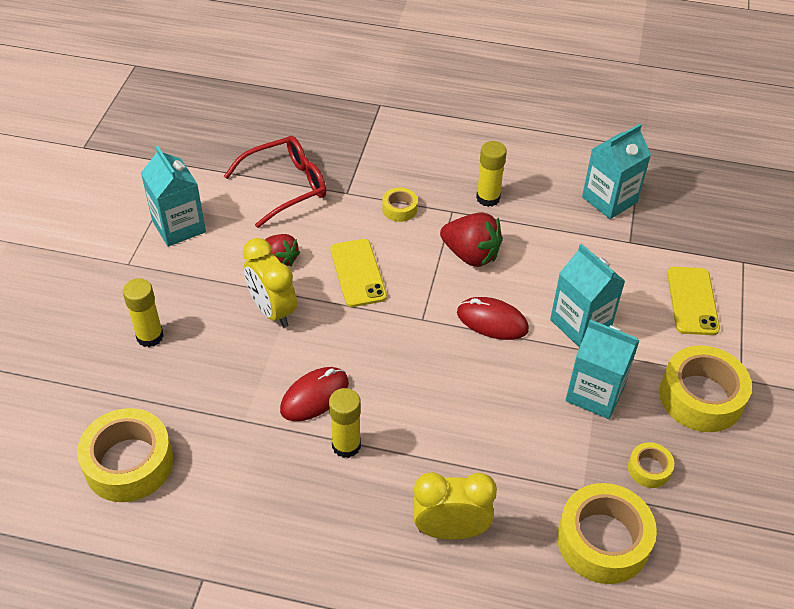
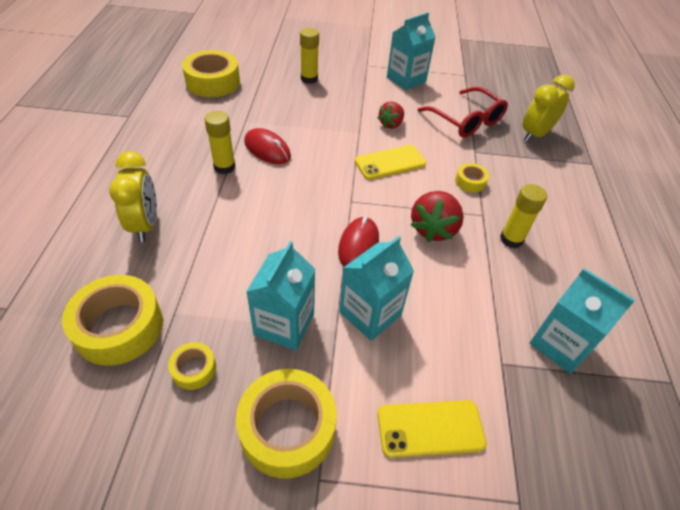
camera: 80 degrees right, 0 degrees up
(273, 310) = (342, 124): yellow clock -> yellow clock (535, 134)

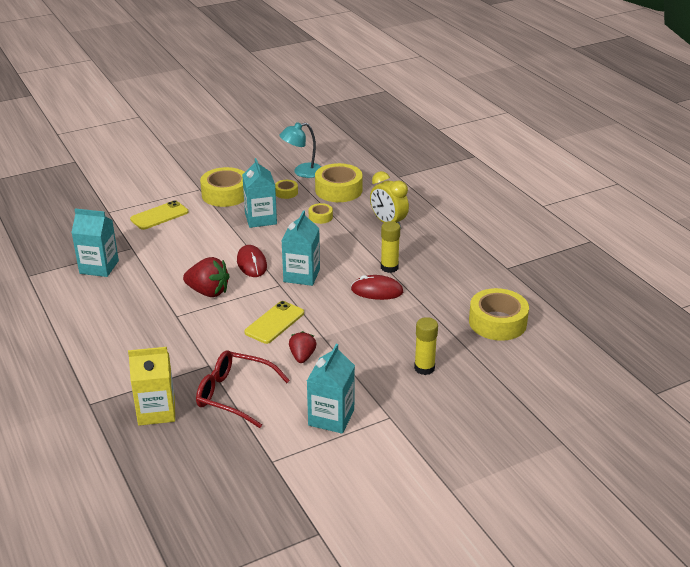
camera: 150 degrees right, 15 degrees down
(111, 418) = (302, 172): none -> turquoise lamp
(370, 313) = (218, 239): turquoise carton -> turquoise carton (301, 275)
(433, 229) = (208, 292): red strawberry -> red strawberry turned 120 degrees clockwise
(470, 182) = (199, 336): yellow tape -> yellow tape (320, 217)
(511, 239) = (148, 308): yellow glue stick -> none
(535, 134) = (156, 411): yellow clock -> yellow carton

